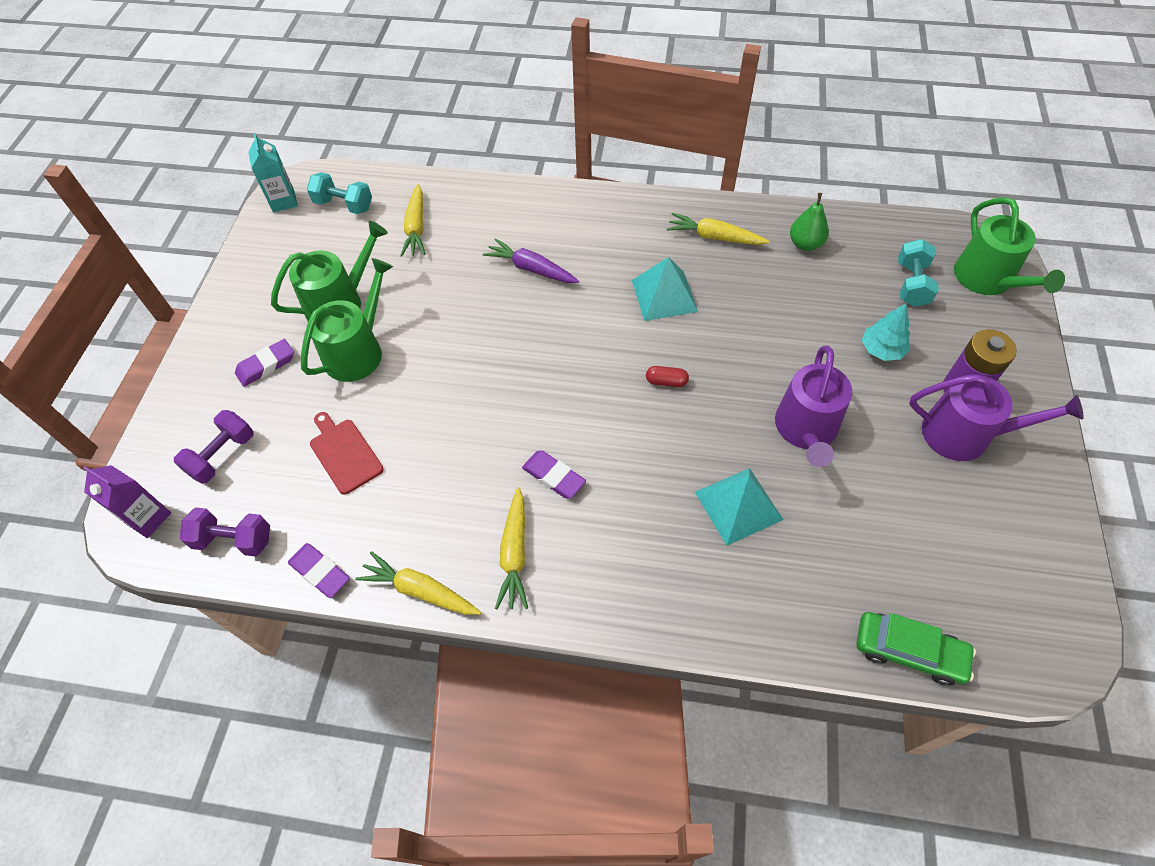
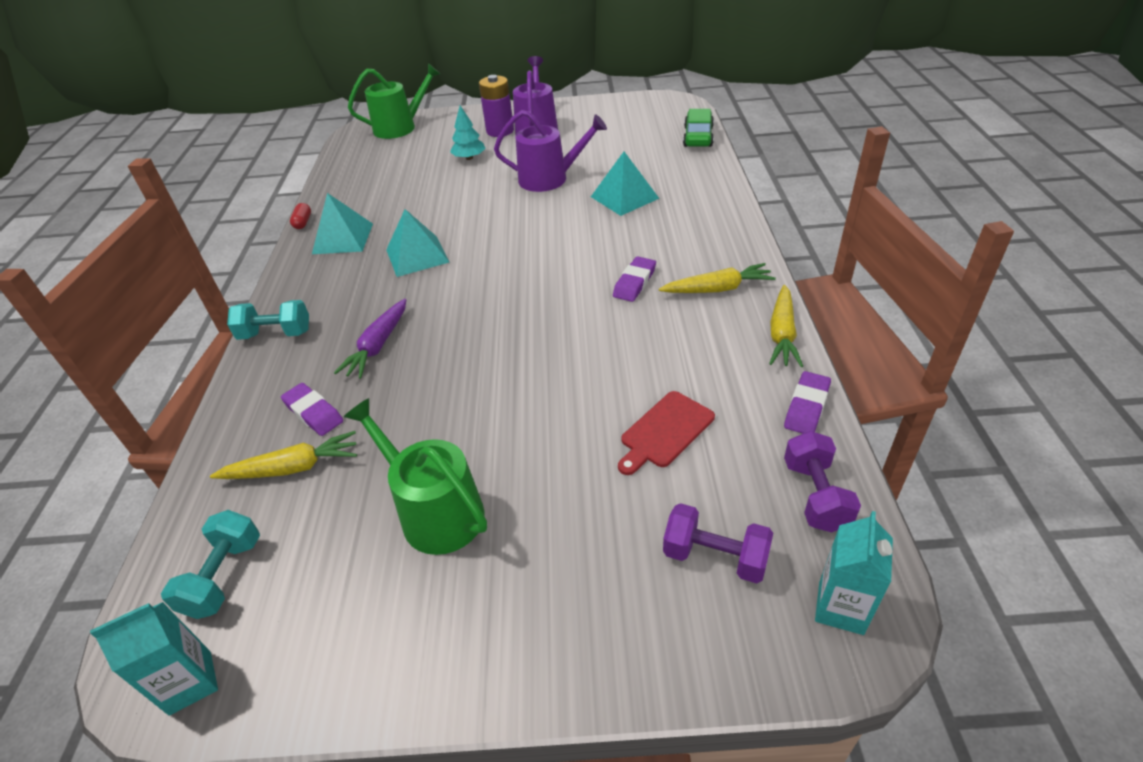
camera: 100 degrees left, 15 degrees down
(148, 518) = (841, 607): purple carton -> turquoise carton
(266, 365) = (558, 563): purple eraser -> purple eraser (313, 413)
(358, 351) = (516, 465): green watering can -> none
(666, 381) = (517, 241): red capsule -> red capsule (303, 222)
(714, 237) = (343, 238): yellow carrot -> turquoise pyramid
(805, 244) = (357, 195): green pear -> none
(911, 284) = (404, 151): turquoise dumbbell -> turquoise dumbbell (276, 334)

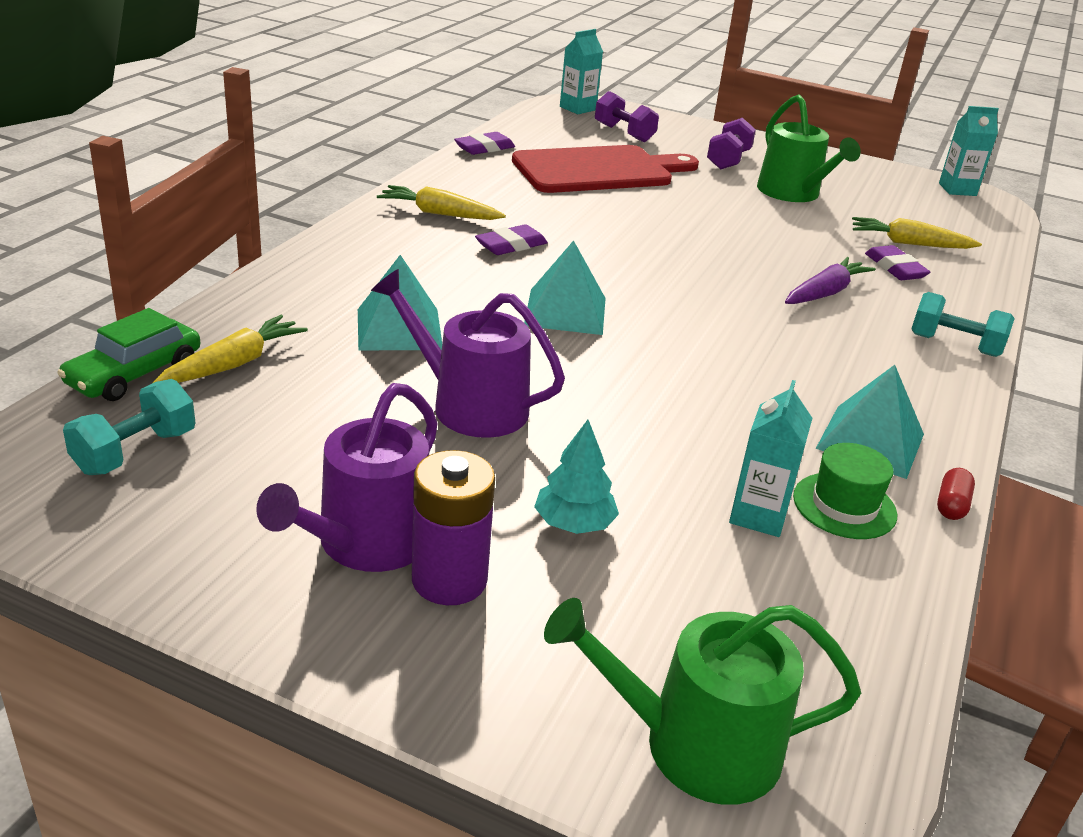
camera: 160 degrees left, 10 degrees down
(224, 576) = (951, 215): turquoise dumbbell -> turquoise dumbbell (135, 452)
(356, 203) = (844, 506): none -> green hat
(395, 186) = (758, 515): none -> turquoise carton
(417, 255) = (753, 368): turquoise pyramid -> turquoise pyramid (565, 311)
(665, 432) = (599, 170): red cutting board -> red cutting board, size x1.96
(782, 334) = (436, 175): yellow carrot -> yellow carrot (233, 364)
(815, 495) = (537, 128): purple dumbbell -> purple dumbbell (728, 160)

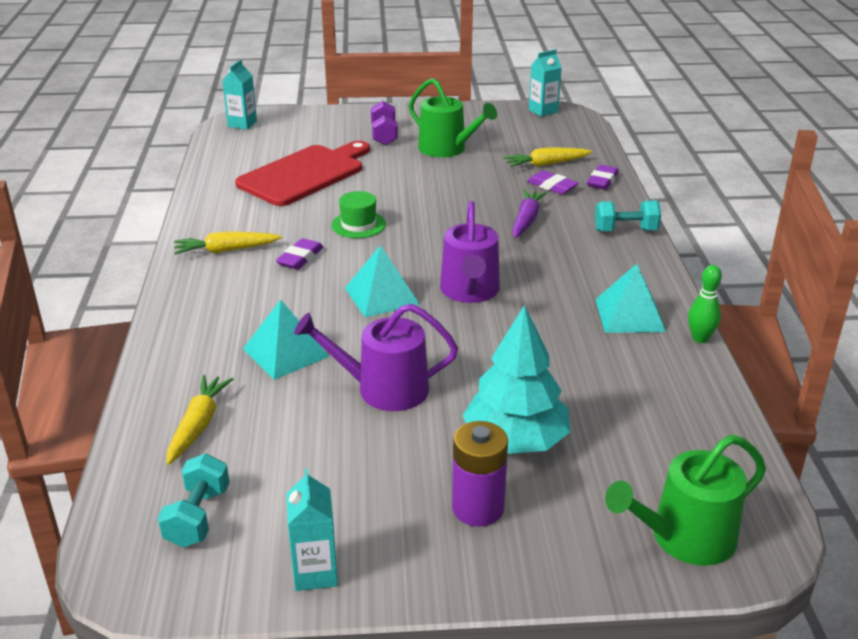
camera: 25 degrees left, 0 degrees up
(134, 374) = (135, 462): green car -> none
(366, 543) = (408, 508): purple watering can -> purple watering can (470, 291)
(484, 148) = (206, 182): purple eraser -> purple eraser (602, 181)
(574, 523) = (515, 440): turquoise tree -> turquoise tree, size x1.85
(624, 133) = (294, 135): purple dumbbell -> none
(758, 515) = (609, 389): turquoise carton -> turquoise carton (315, 573)
(844, 506) = (648, 363): green hat -> green hat (358, 225)
(951, 505) = (700, 338): red capsule -> green bowling pin

